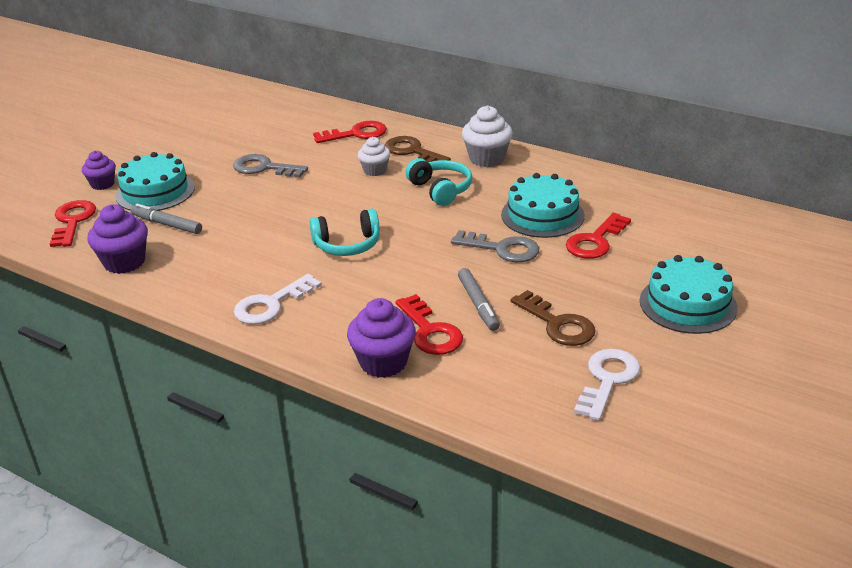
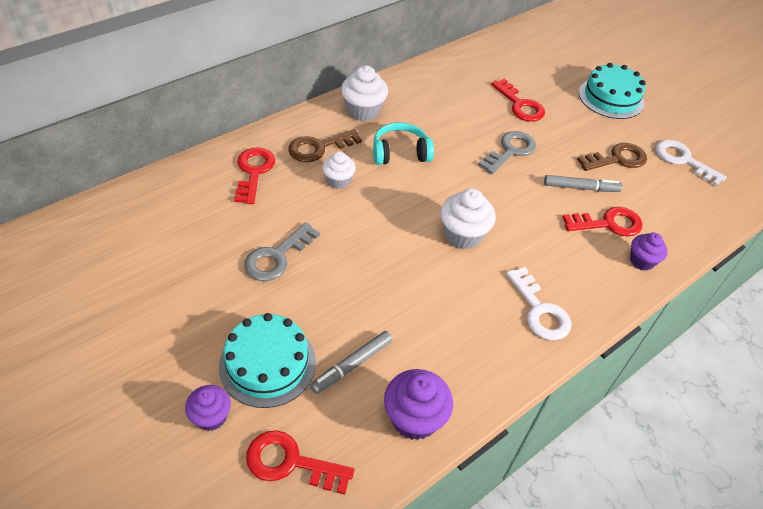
camera: 75 degrees left, 15 degrees up
(347, 245) = (463, 235): turquoise headphones -> white cupcake
(383, 362) = (641, 261): purple cupcake -> purple cupcake, size x0.64
(542, 215) = (471, 115): turquoise cake -> none

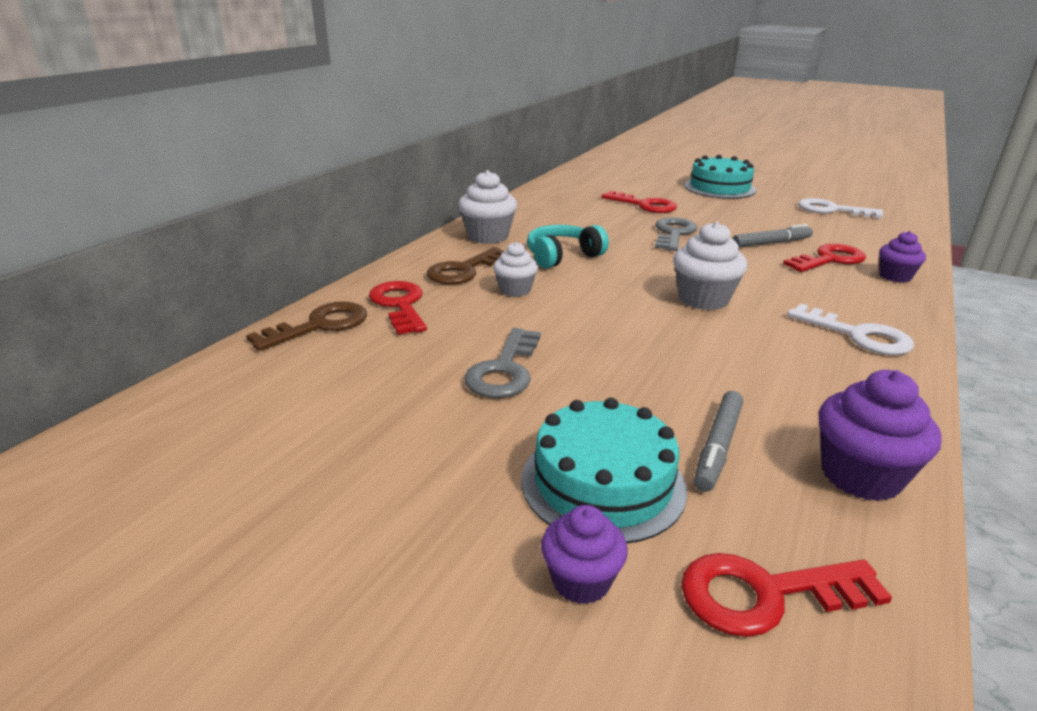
camera: 20 degrees left, 20 degrees down
(617, 159) = (777, 220): brown key -> brown key (320, 326)

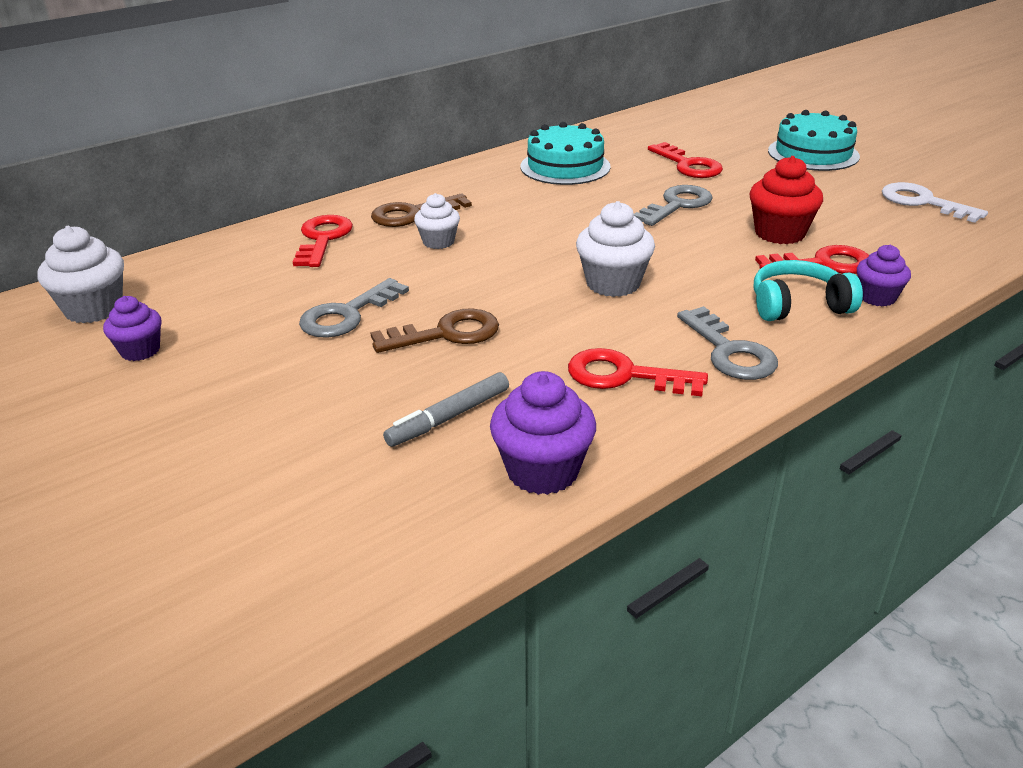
camera: 25 degrees right, 5 degrees up
(320, 326) = (242, 246): brown key -> brown key (446, 334)
(488, 236) = (475, 180): white cupcake -> white cupcake (94, 309)
(562, 256) = (524, 213): turquoise headphones -> turquoise headphones (798, 305)
(581, 581) = (233, 479): purple cupcake -> purple cupcake (140, 350)
(603, 483) = (323, 420): turquoise cake -> turquoise cake (565, 166)
(765, 594) = (348, 525): red key -> red key (624, 375)
(771, 243) = (779, 233): grey marker -> red cupcake
(858, 335) = (729, 351): white key -> grey key

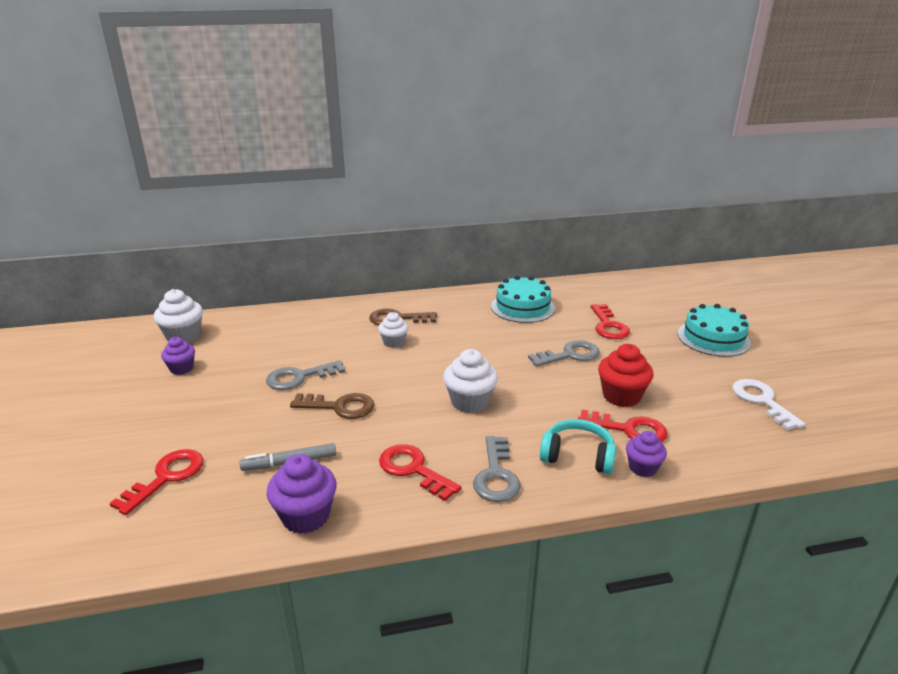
camera: 25 degrees right, 5 degrees down
(323, 239) = (332, 323): red key -> red key (166, 477)

